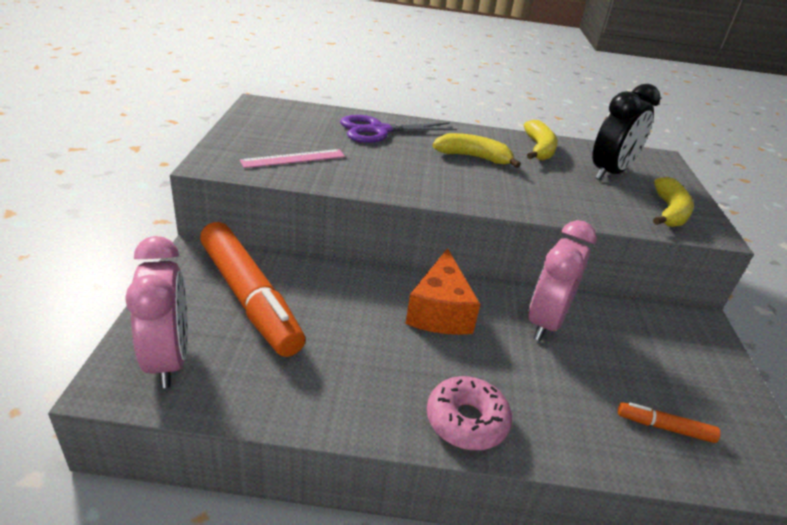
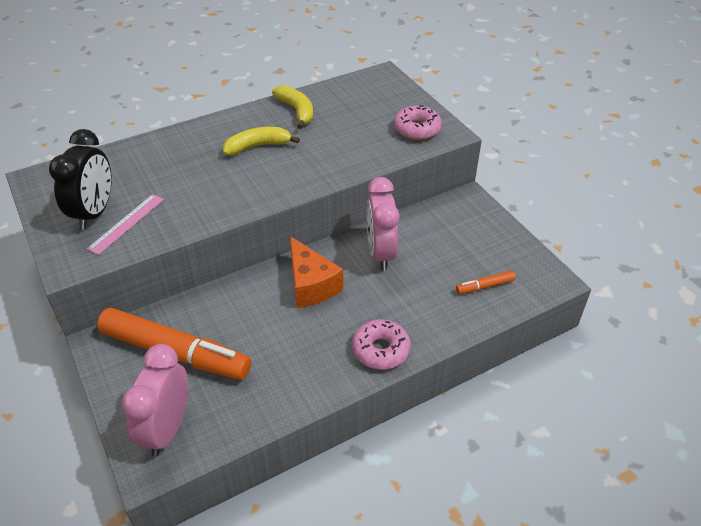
camera: 30 degrees left, 10 degrees up
(169, 359) = (167, 428): pink clock -> pink clock turned 120 degrees counterclockwise
(379, 130) = (164, 156): purple scissors -> none
(610, 173) = (359, 110): black clock -> black clock (94, 213)
(669, 212) = (417, 129): yellow banana -> pink donut

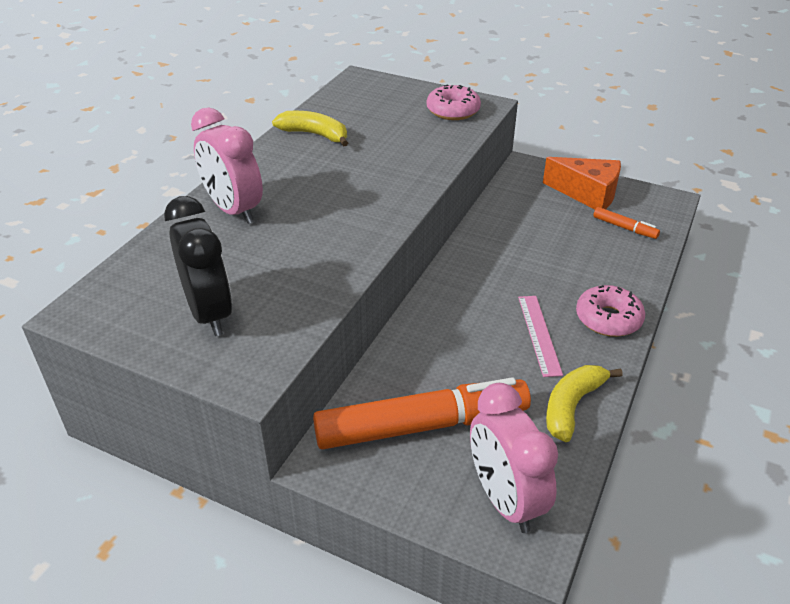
camera: 35 degrees left, 5 degrees down
(126, 223) = (264, 306): pink ruler -> pink ruler (539, 334)
(257, 146) = (316, 179): yellow banana -> yellow banana (572, 406)
(311, 285) = (478, 296): orange cheese -> orange cheese (587, 194)
(380, 253) = (507, 241): pink clock -> pink clock (234, 210)
(484, 286) = (624, 228): orange marker -> orange marker turned 90 degrees counterclockwise

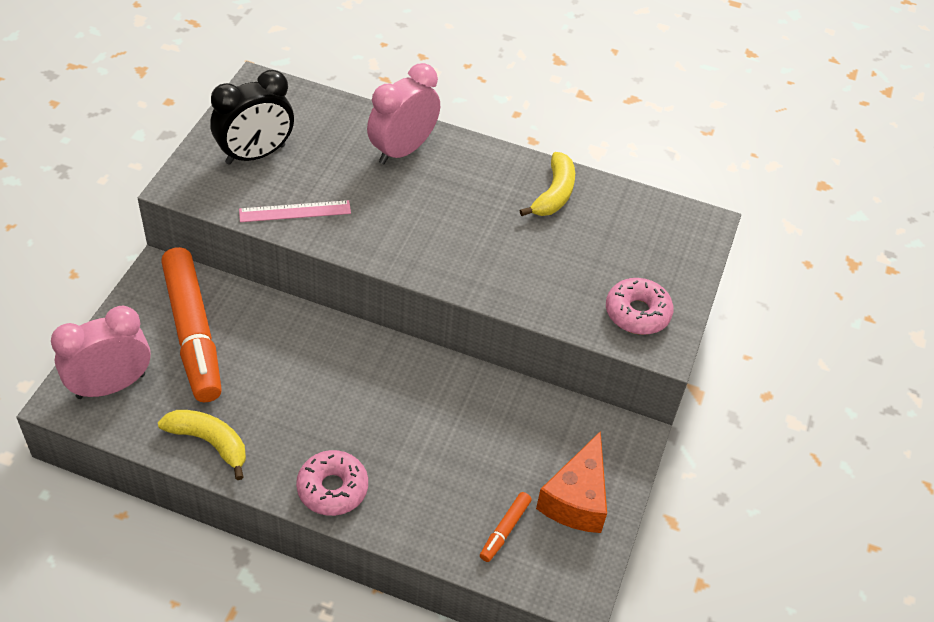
camera: 80 degrees right, 10 degrees up
(539, 334) = (307, 424): pink ruler -> pink ruler (295, 211)

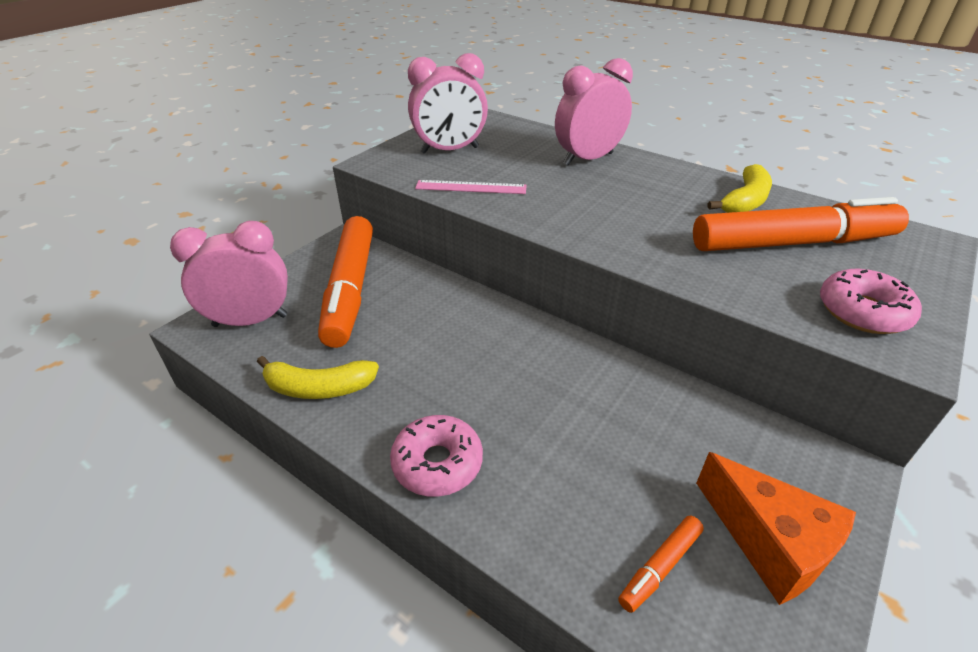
camera: 20 degrees right, 10 degrees down
(209, 442) = (319, 388): yellow banana -> yellow banana turned 135 degrees clockwise
(255, 155) = (450, 150): black clock -> pink clock
(576, 499) = (770, 542): orange cheese -> orange cheese turned 75 degrees counterclockwise
(592, 244) = (792, 243): none -> orange marker

